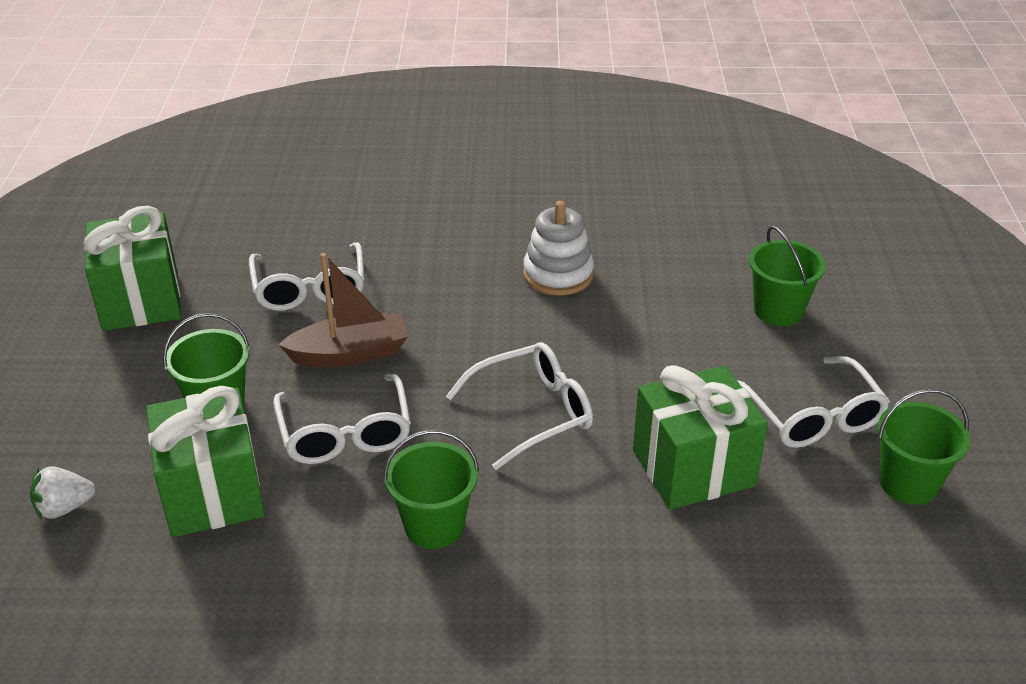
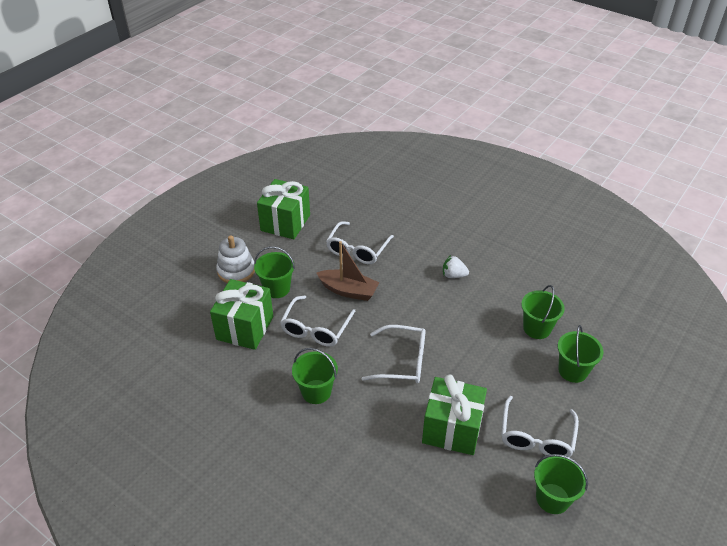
camera: 35 degrees right, 5 degrees up
(64, 508) = (189, 305): white strawberry -> white strawberry (453, 275)
(558, 274) = (476, 296): white stacking toy -> white stacking toy (236, 271)
(681, 279) = (537, 328): none -> green bucket

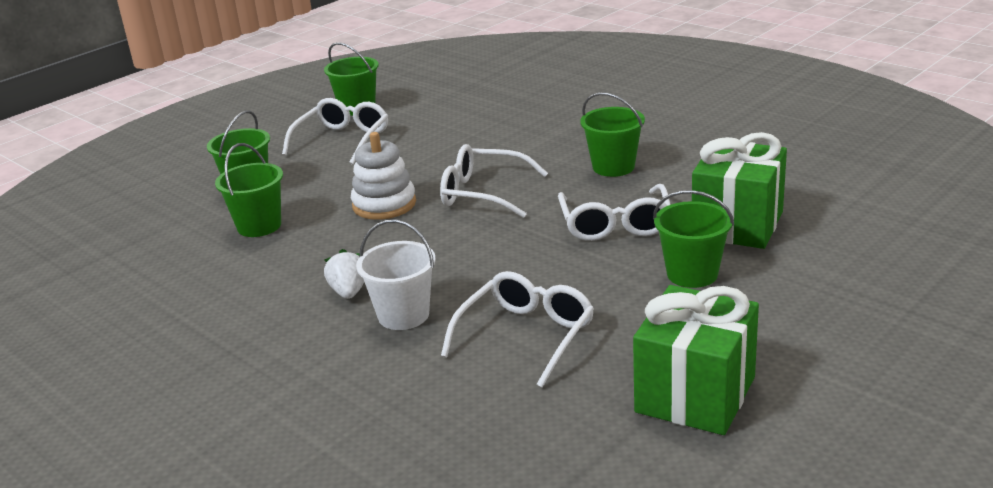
camera: 170 degrees left, 15 degrees down
(236, 271) = (784, 301): white stacking toy -> white stacking toy (384, 204)
(316, 329) = (615, 224): white glasses -> white glasses turned 150 degrees clockwise
(348, 291) = (554, 271): brown boat -> none
(419, 261) = (403, 315): none -> white bucket
(452, 429) = (441, 143): green gift -> none
(453, 275) = (349, 292): white strawberry -> white strawberry turned 120 degrees counterclockwise

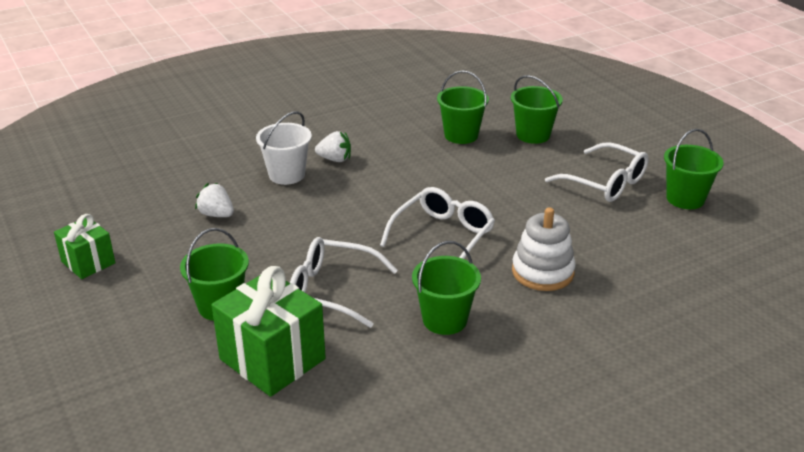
camera: 105 degrees right, 5 degrees up
(384, 204) = (457, 187): white stacking toy -> white stacking toy (542, 272)
(526, 336) = (216, 214): white glasses -> white strawberry
(695, 395) = (88, 262): green gift -> green gift, size x0.59

